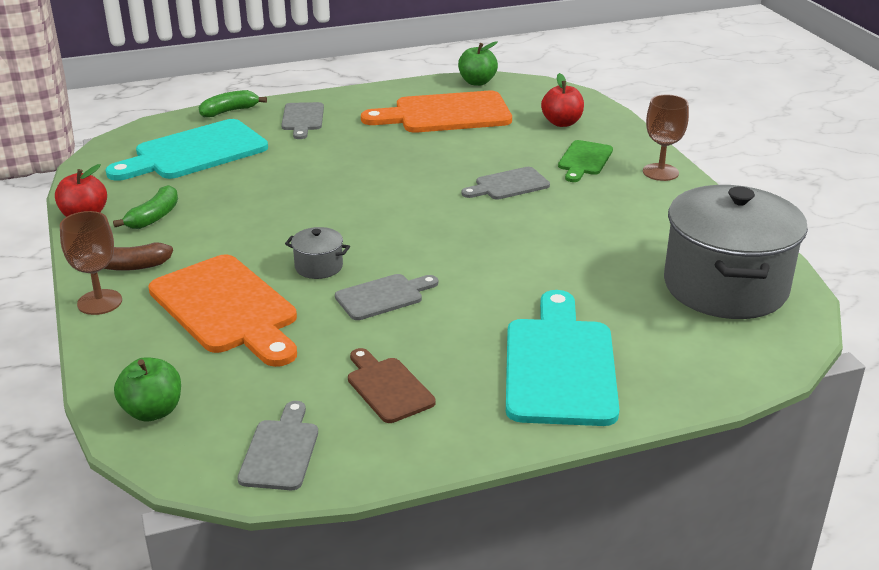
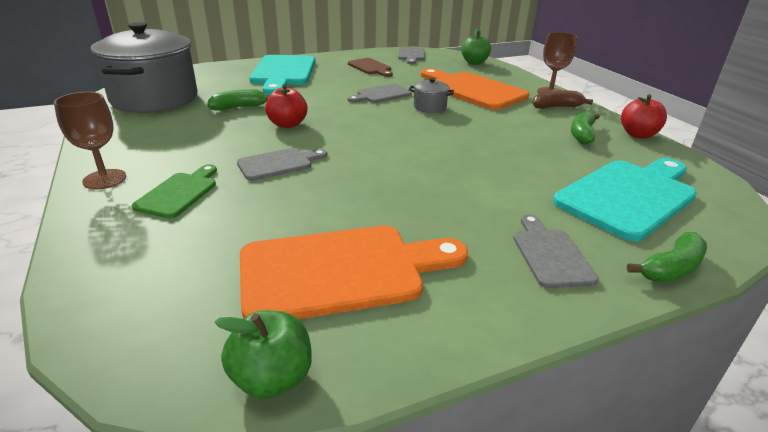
camera: 175 degrees right, 0 degrees up
(562, 123) = (166, 256): red apple -> red apple (287, 124)
(591, 267) = (239, 107): none -> green banana

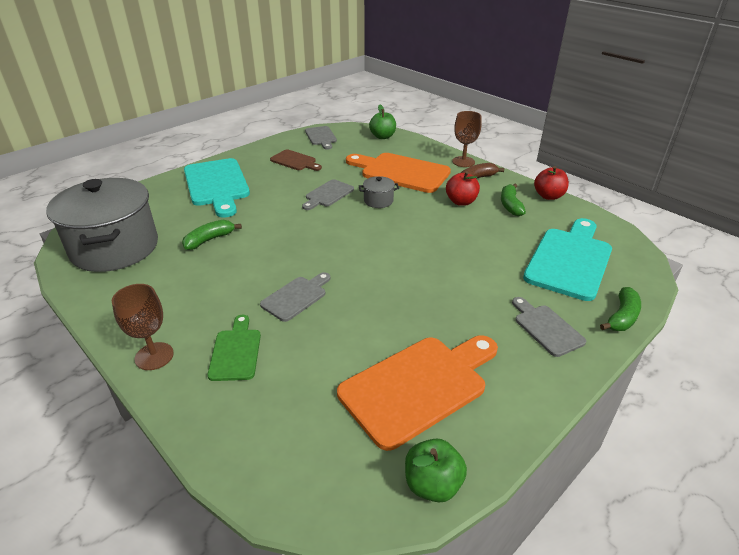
camera: 20 degrees left, 5 degrees up
(287, 124) = (270, 250): red apple -> red apple (461, 202)

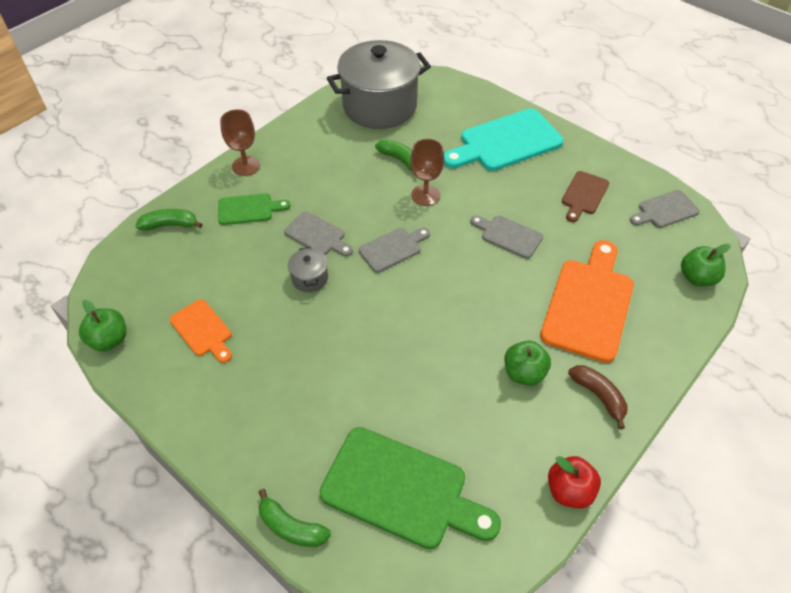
camera: 85 degrees right, 15 degrees up
(378, 201) = (505, 284): grey pot -> grey pot (310, 278)
(418, 386) = (202, 330): orange cutting board -> orange cutting board, size x0.54
(461, 202) = (524, 373): red apple -> green apple
(463, 162) = (649, 381): brown goblet -> brown goblet (425, 195)
(510, 205) = (528, 433): green banana -> green banana (170, 225)
(546, 328) = (273, 441): grey cutting board -> grey cutting board (393, 249)
(570, 260) = (401, 490): turquoise cutting board -> green cutting board

